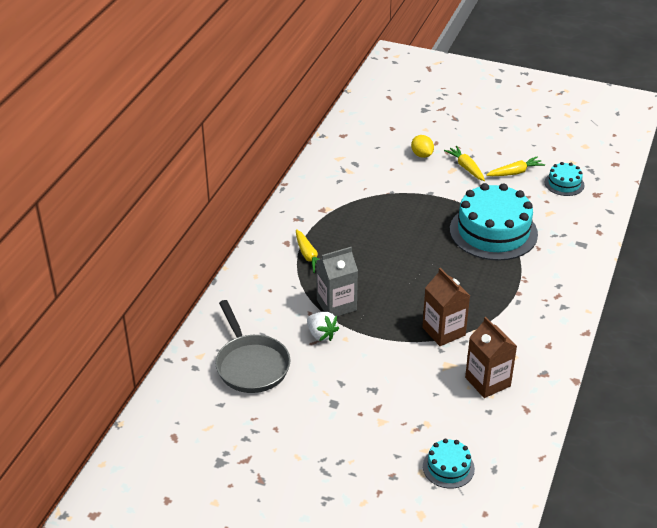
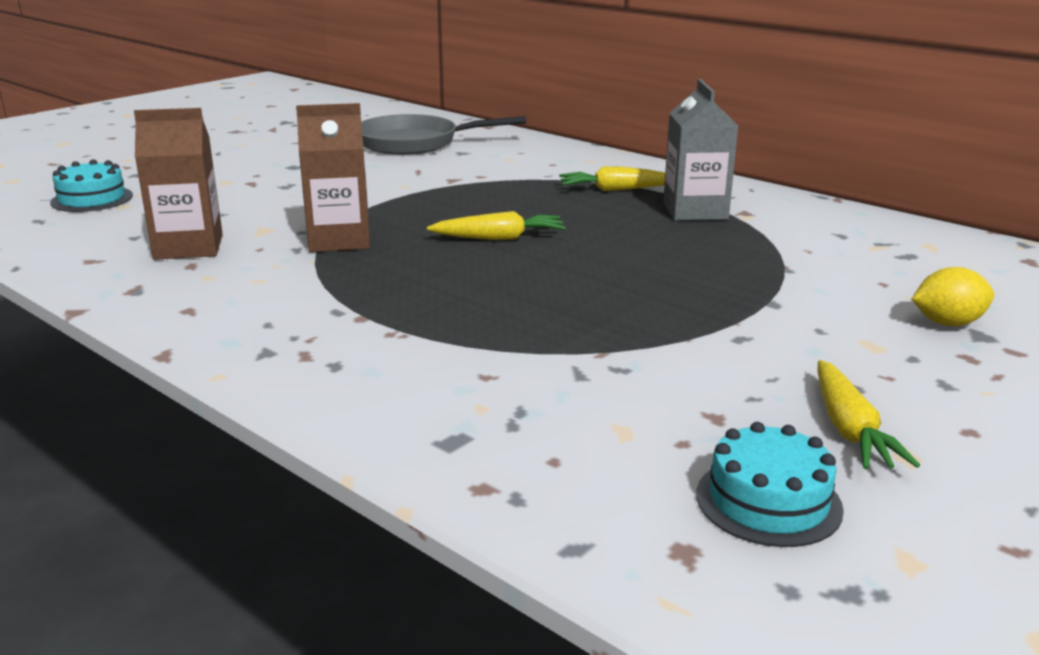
camera: 110 degrees right, 15 degrees down
(321, 334) = (428, 176): white strawberry -> none
(336, 305) = (481, 190): grey carton -> grey carton (695, 211)
(466, 168) = (882, 364): yellow carrot -> yellow carrot (499, 238)
(493, 231) = (586, 338): turquoise cake -> none

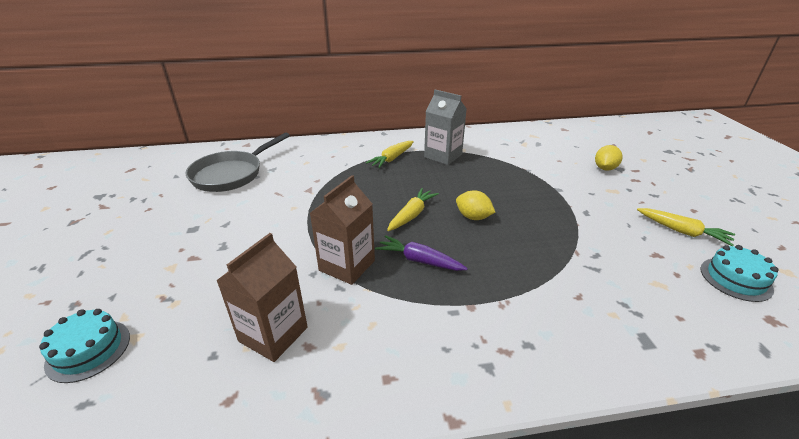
camera: 50 degrees left, 10 degrees up
(407, 268) = (419, 260): none -> purple carrot
(563, 270) = (473, 217): none -> yellow lemon

